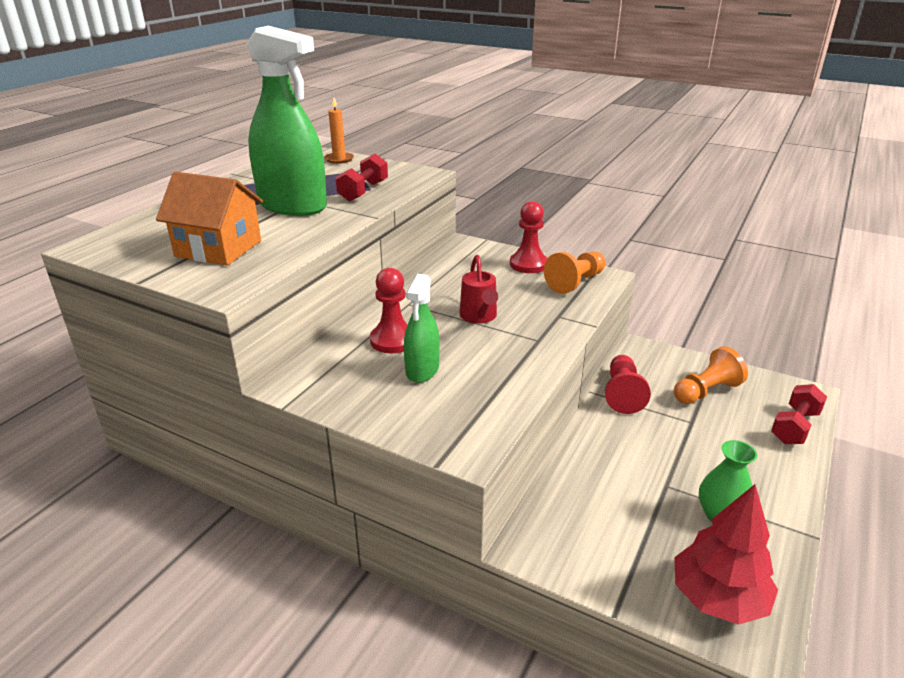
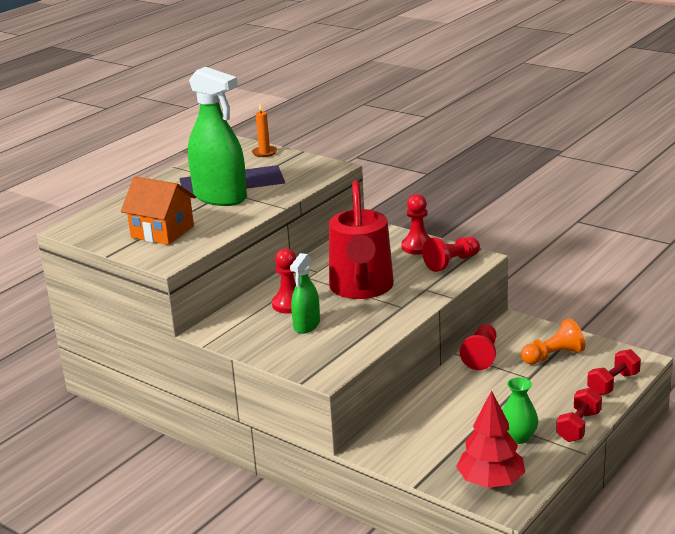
camera: 10 degrees right, 5 degrees down
(363, 191) = (279, 184): red dumbbell -> red dumbbell (578, 426)
(479, 317) = (361, 288): red watering can -> red watering can, size x2.15
(575, 282) = (451, 262): orange pawn -> red pawn

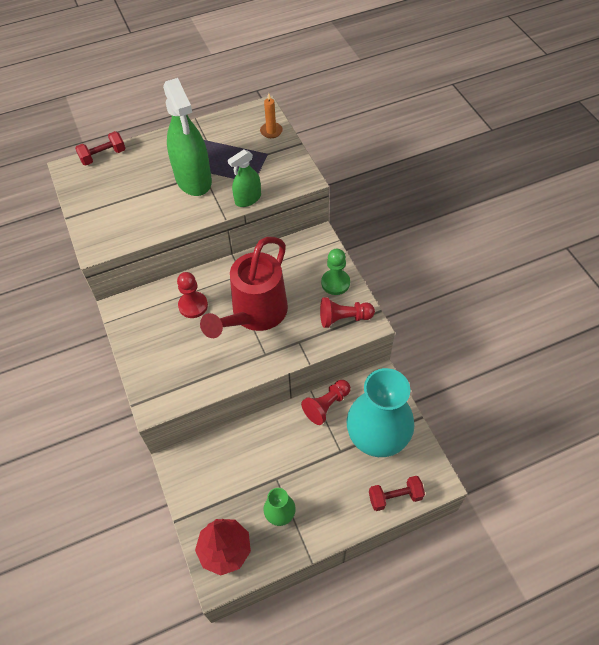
camera: 30 degrees right, 30 degrees up
(162, 232) = (121, 206): orange house -> none
(306, 325) = (185, 338): green spray bottle -> green spray bottle (248, 199)
(418, 247) = (335, 283): red pawn -> green pawn
(553, 356) = (377, 437): orange pawn -> turquoise vase
(578, 426) = (330, 530): red dumbbell -> red dumbbell (103, 156)

